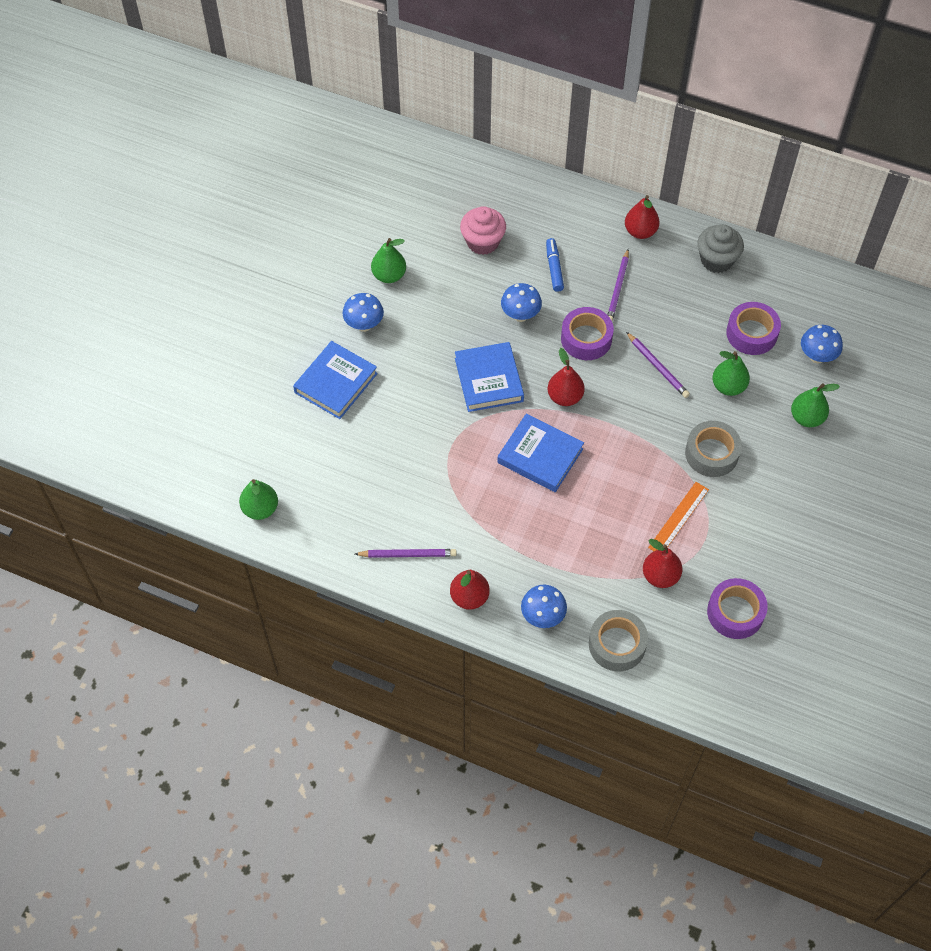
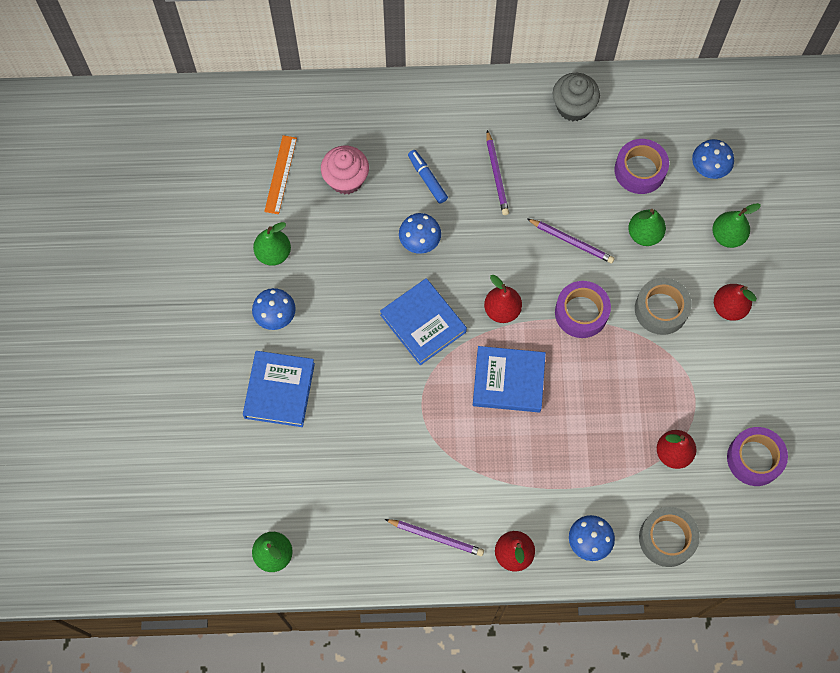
camera: 25 degrees left, 10 degrees up
(407, 554) = (436, 537): purple pencil -> purple pencil turned 45 degrees clockwise
(586, 339) = (492, 241): purple tape -> purple tape (581, 312)
(640, 231) = (489, 106): red pear -> red pear (729, 307)
(678, 518) = (662, 388): orange ruler -> orange ruler (280, 174)

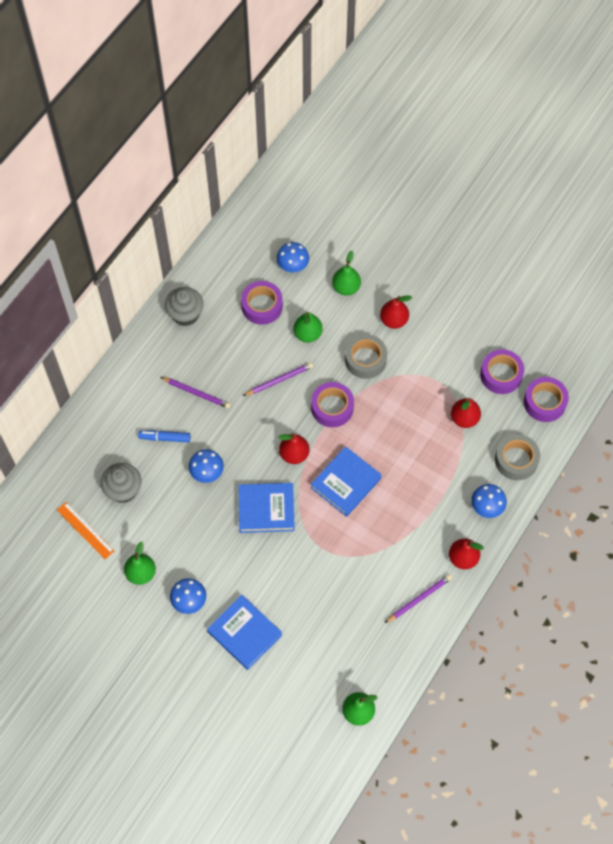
camera: 55 degrees left, 5 degrees down
(346, 179) = (123, 490): pink cupcake -> grey cupcake
(758, 526) = (544, 402): none -> purple tape

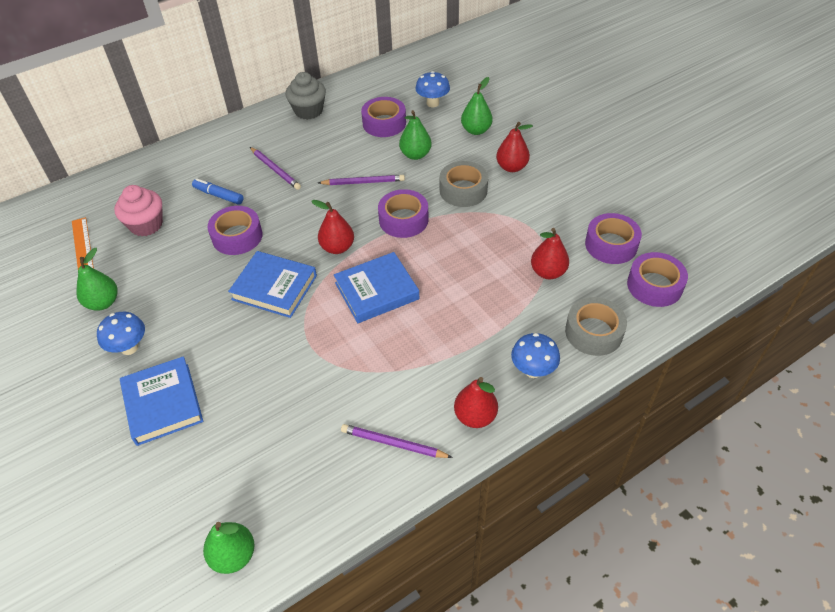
camera: 25 degrees right, 15 degrees down
(123, 490) = (146, 225): grey cupcake -> pink cupcake
(207, 473) = (237, 236): blue mushroom -> purple tape
(419, 599) = (393, 443): purple pencil -> purple pencil turned 150 degrees counterclockwise

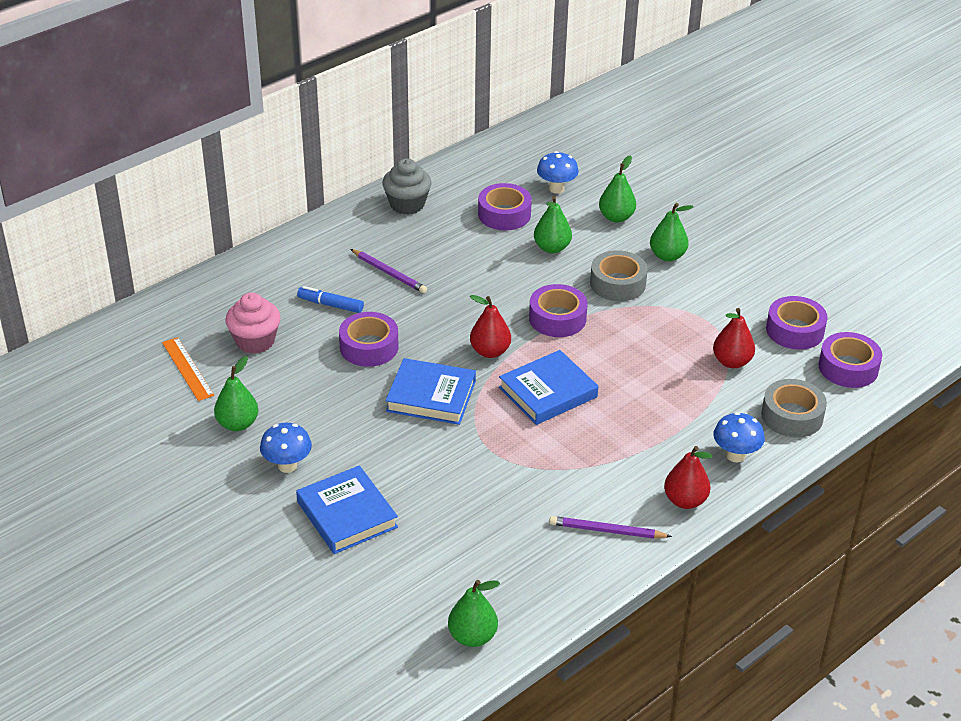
camera: 10 degrees left, 10 degrees down
(363, 182) = (499, 281): purple pencil -> none
(511, 167) = (667, 256): red pear -> green pear

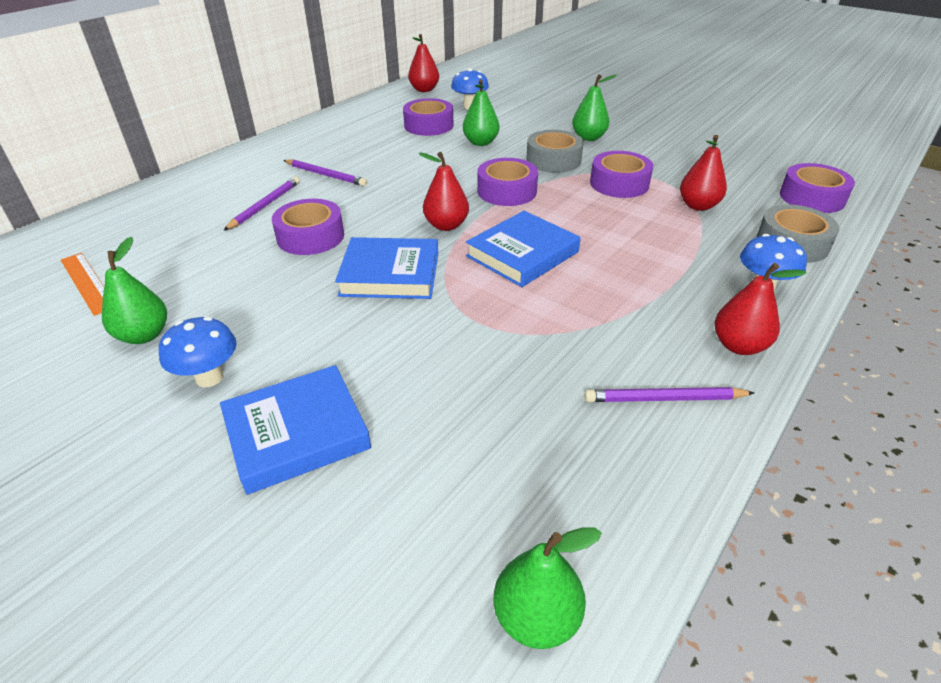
camera: 10 degrees left, 0 degrees up
(255, 341) = (176, 246): pink cupcake -> none
(330, 305) = (265, 205): blue marker -> purple pencil
(347, 514) = (297, 433): blue book -> blue book turned 75 degrees counterclockwise
(407, 204) = (336, 127): grey cupcake -> none
(513, 152) = (424, 90): none -> red pear
(616, 217) = (530, 118): green pear -> none
(795, 330) = (739, 176): purple tape -> purple tape (619, 183)

